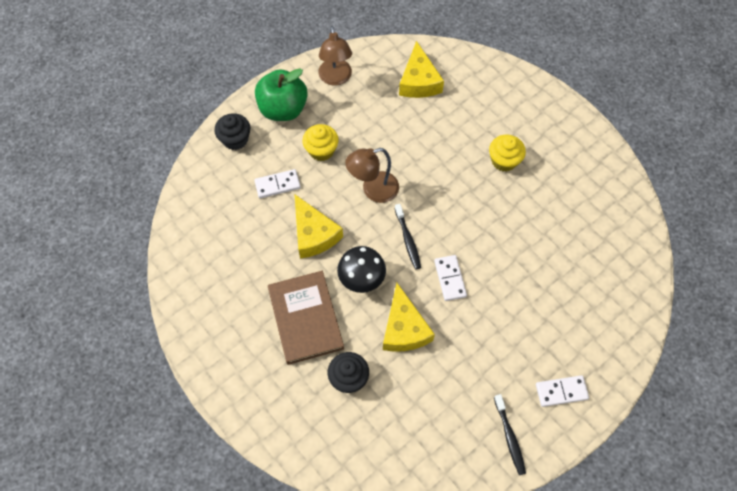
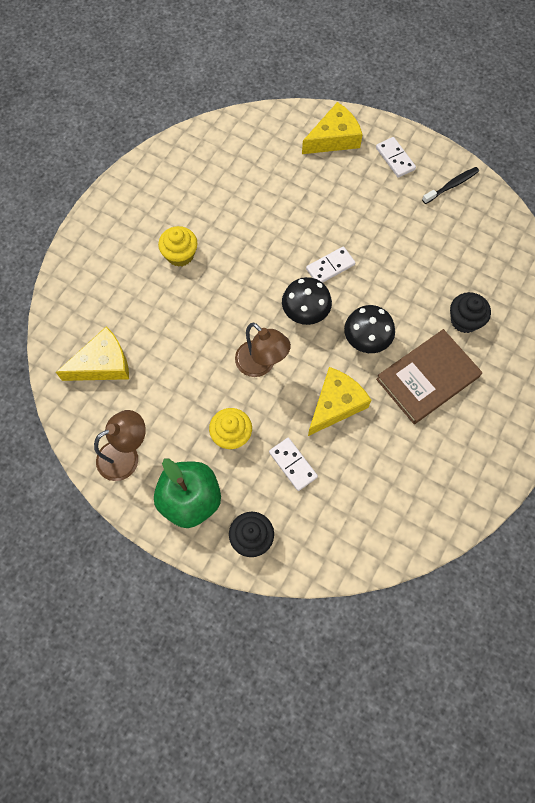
camera: 110 degrees left, 5 degrees up
(404, 328) = (396, 290): yellow cheese -> yellow cheese (334, 138)
(408, 240) = (305, 314): black toothbrush -> black mushroom

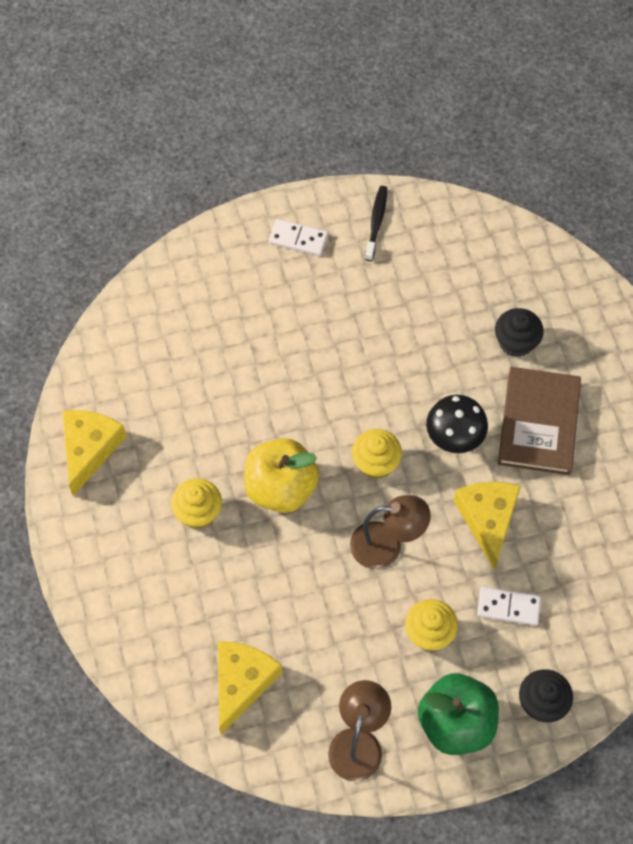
camera: 45 degrees left, 5 degrees down
(237, 281) = (281, 488): none -> yellow apple
(305, 314) = (375, 463): black mushroom -> yellow cupcake
(330, 267) = (350, 397): white domino -> none
(334, 138) = (219, 267): yellow cheese -> yellow cheese (89, 449)

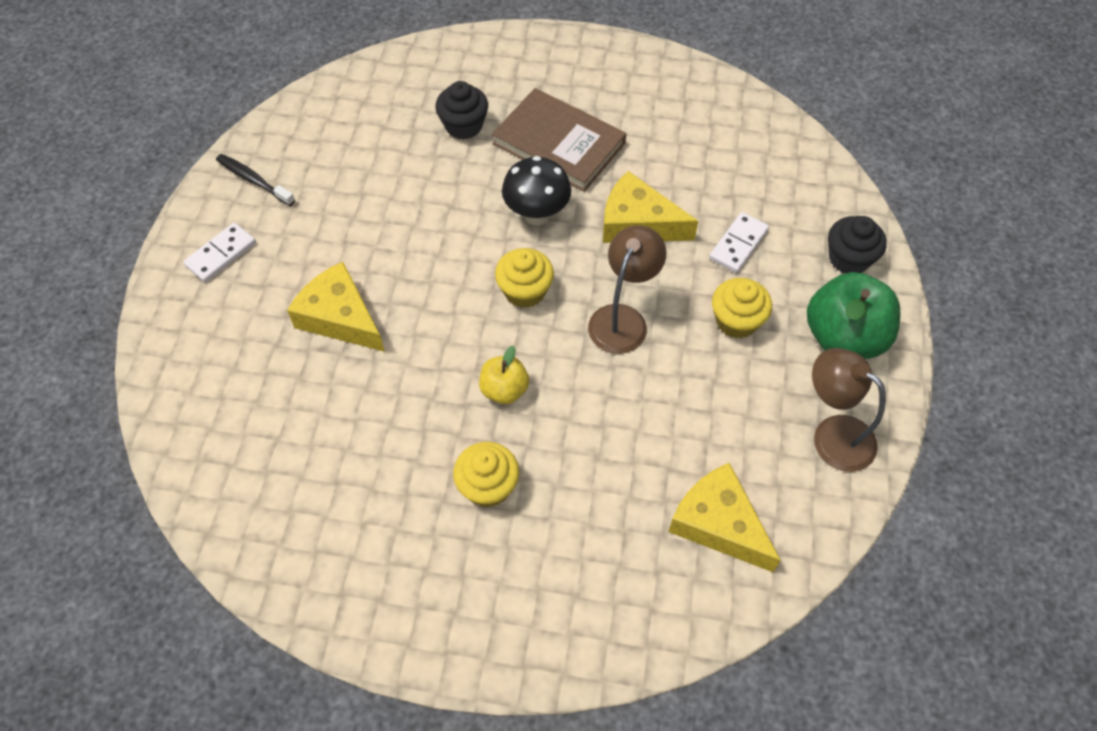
camera: 65 degrees left, 5 degrees down
(89, 449) = (337, 577): yellow cheese -> yellow cheese (340, 317)
(281, 488) = (504, 390): yellow apple -> yellow apple, size x0.55

